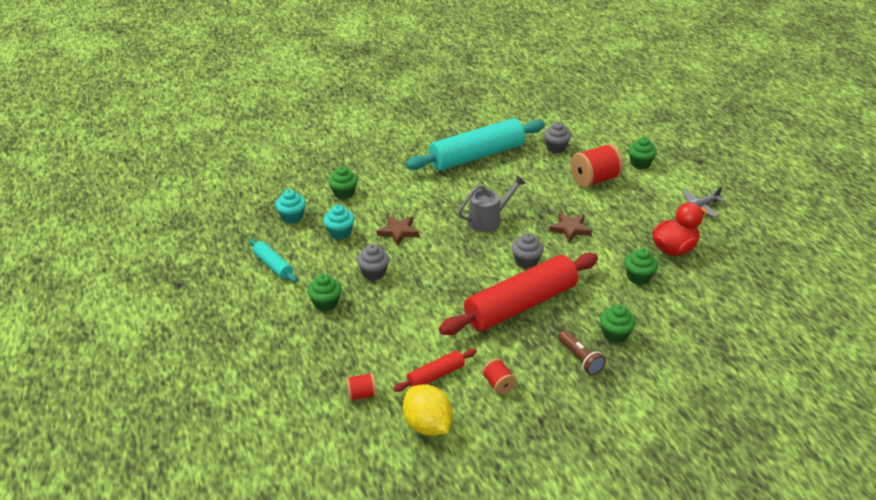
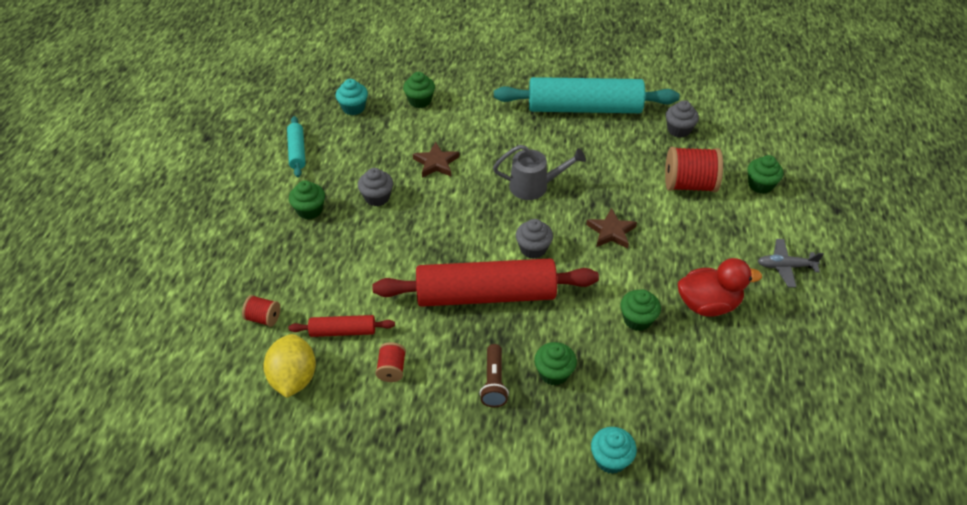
camera: 30 degrees right, 10 degrees up
(340, 232) = (382, 142): turquoise cupcake -> turquoise cupcake (610, 459)

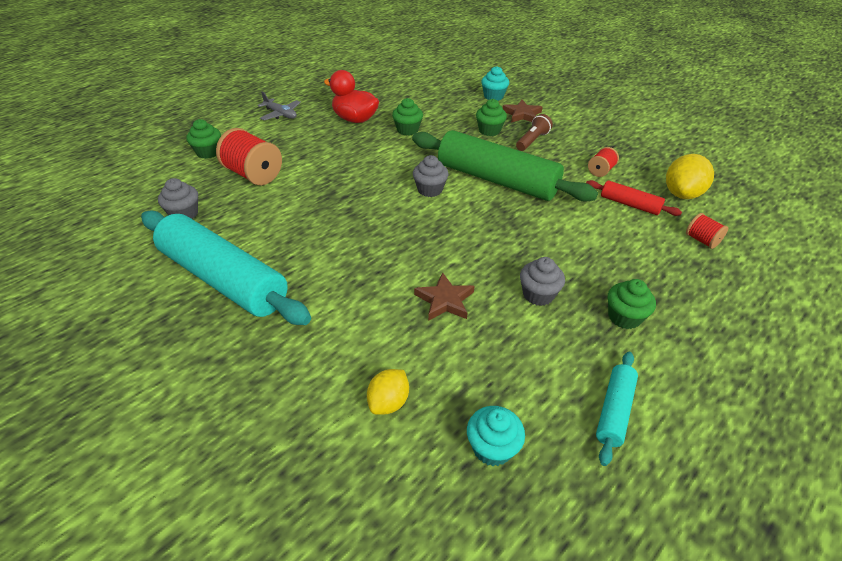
camera: 145 degrees left, 5 degrees down
(420, 101) = (388, 402): green cupcake -> yellow lemon
(486, 294) = (496, 180): red rolling pin -> green rolling pin
(535, 186) = (373, 231): grey watering can -> none
(611, 232) = (357, 174): brown star -> brown star (522, 114)

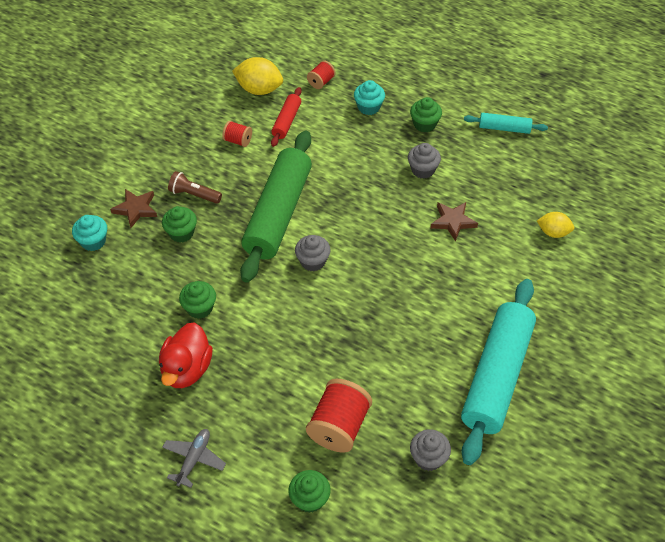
camera: 105 degrees left, 10 degrees up
(492, 448) = (557, 178): turquoise cupcake -> turquoise cupcake (368, 107)

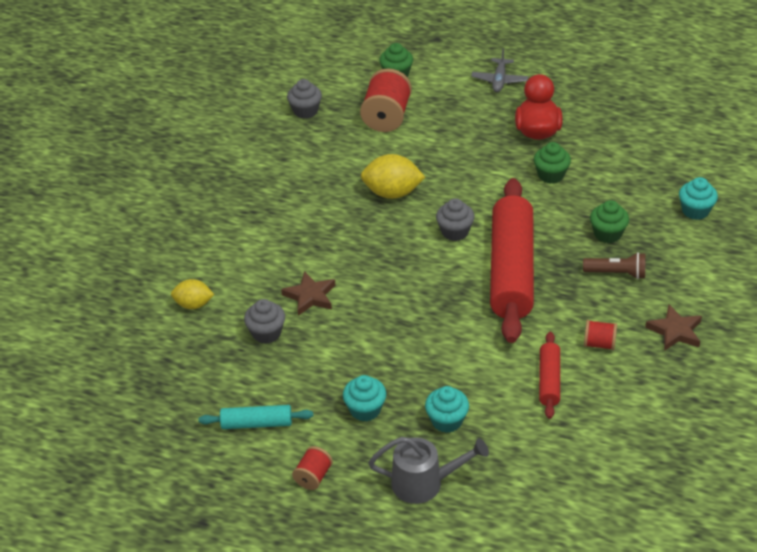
camera: 170 degrees right, 10 degrees down
(136, 209) = (672, 248): brown star -> brown star (675, 331)
(259, 89) = (607, 420): yellow lemon -> yellow lemon (392, 193)
(278, 213) = (511, 270): green rolling pin -> red rolling pin
(321, 82) = (526, 447): red spool -> red spool (313, 476)
(394, 72) = (425, 483): none -> grey watering can
(422, 170) = (356, 349): grey cupcake -> grey cupcake (266, 333)
(424, 124) = (365, 409): green cupcake -> turquoise cupcake
(496, 376) = (251, 171): turquoise rolling pin -> none

